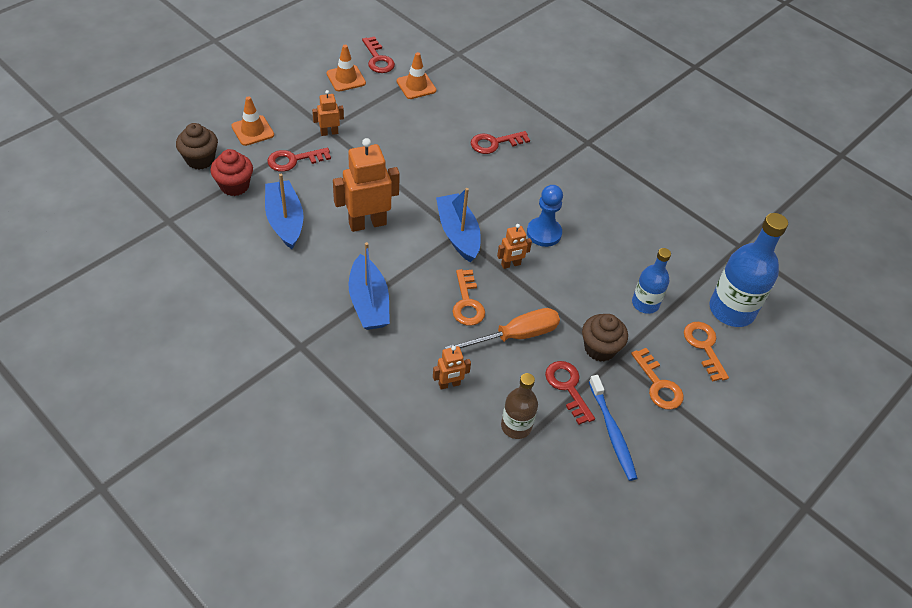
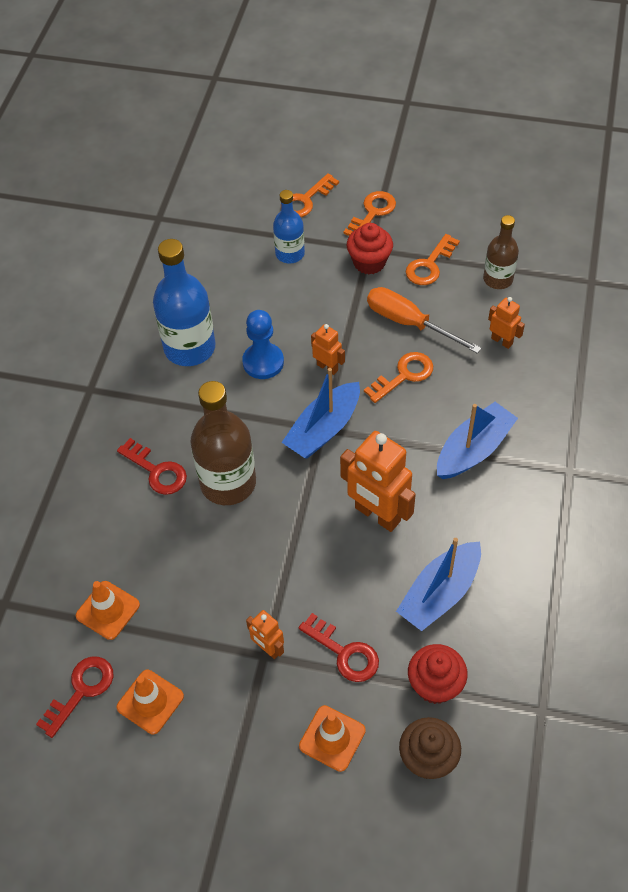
camera: 115 degrees left, 5 degrees up
(457, 169) = (228, 483): none -> brown bottle
(567, 387) = (429, 265): red key -> orange key
(600, 348) = (369, 262): brown cupcake -> red cupcake
(612, 432) = (445, 221): blue toothbrush -> none
(731, 310) = (247, 197): blue bottle -> blue bottle (189, 348)

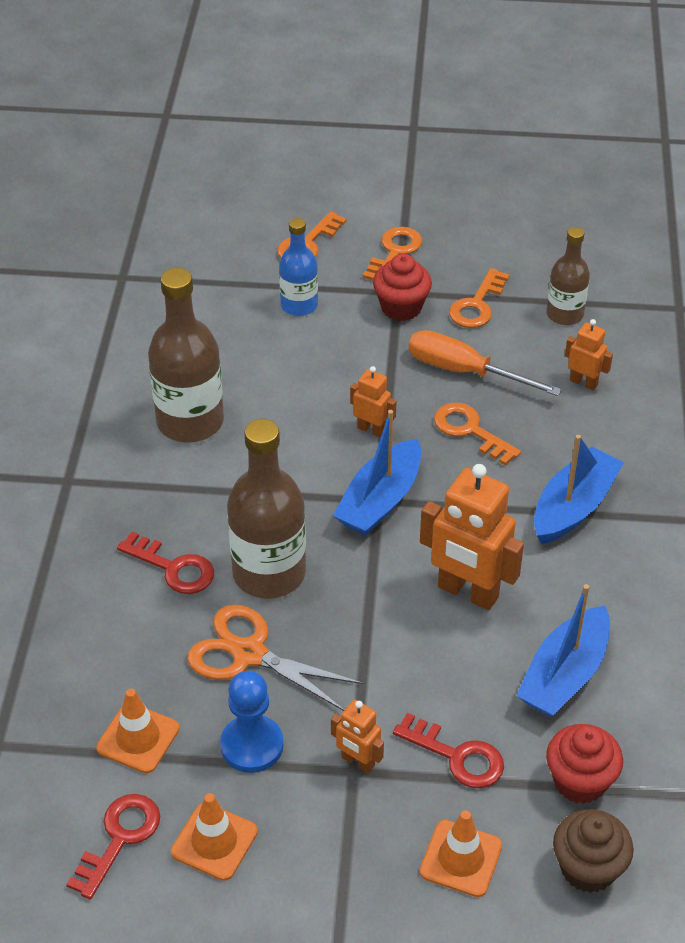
camera: 10 degrees left, 10 degrees down
(189, 348) = (190, 421): blue bottle -> brown bottle
(202, 549) = (249, 654): none -> orange scissors
(263, 362) = (288, 430): blue pawn -> blue pawn (252, 745)
(404, 375) = (470, 431): orange key -> orange key turned 90 degrees counterclockwise

